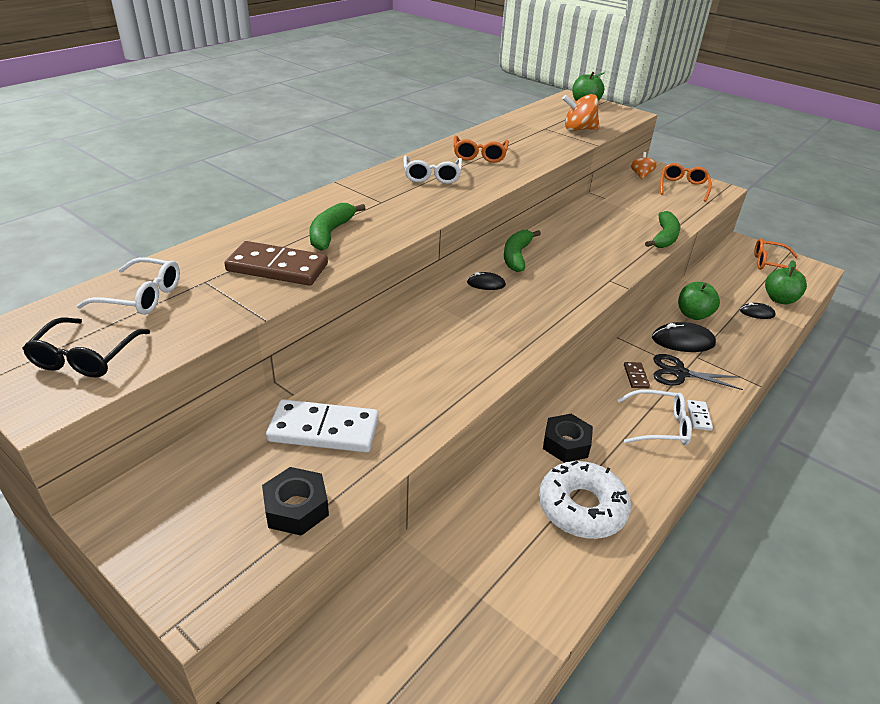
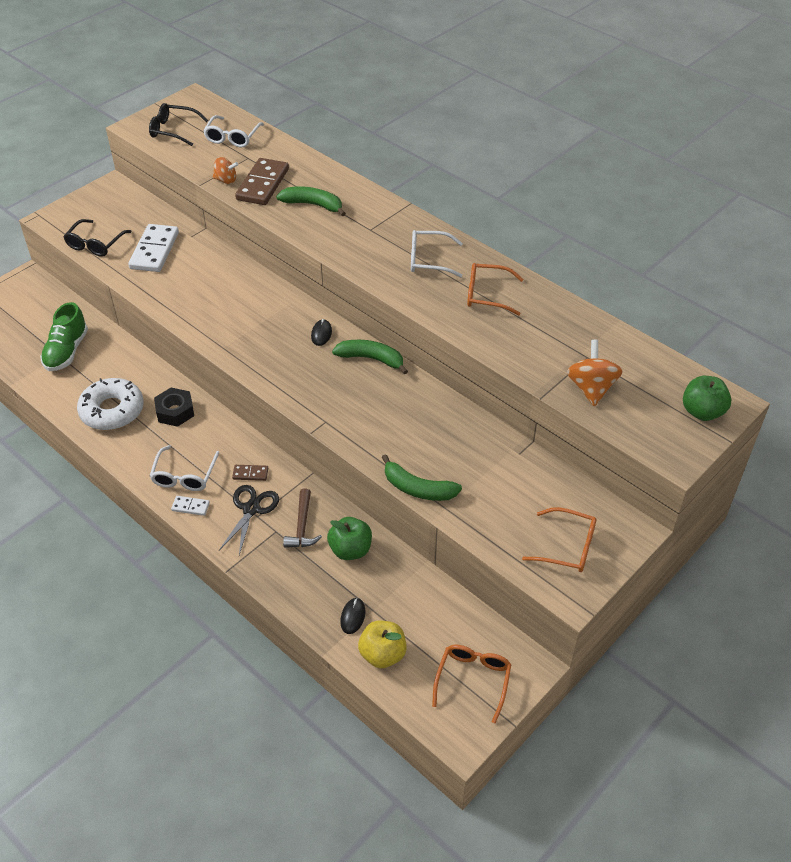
camera: 95 degrees right, 10 degrees up
(296, 508) = (95, 244): black nut -> black glasses
(472, 588) = (66, 351): none -> green shoe
(641, 175) = (599, 507): orange spinning top -> orange spinning top (226, 180)
(683, 341) = (302, 526): black mouse -> brown hammer
(779, 299) = (382, 654): green apple -> yellow apple

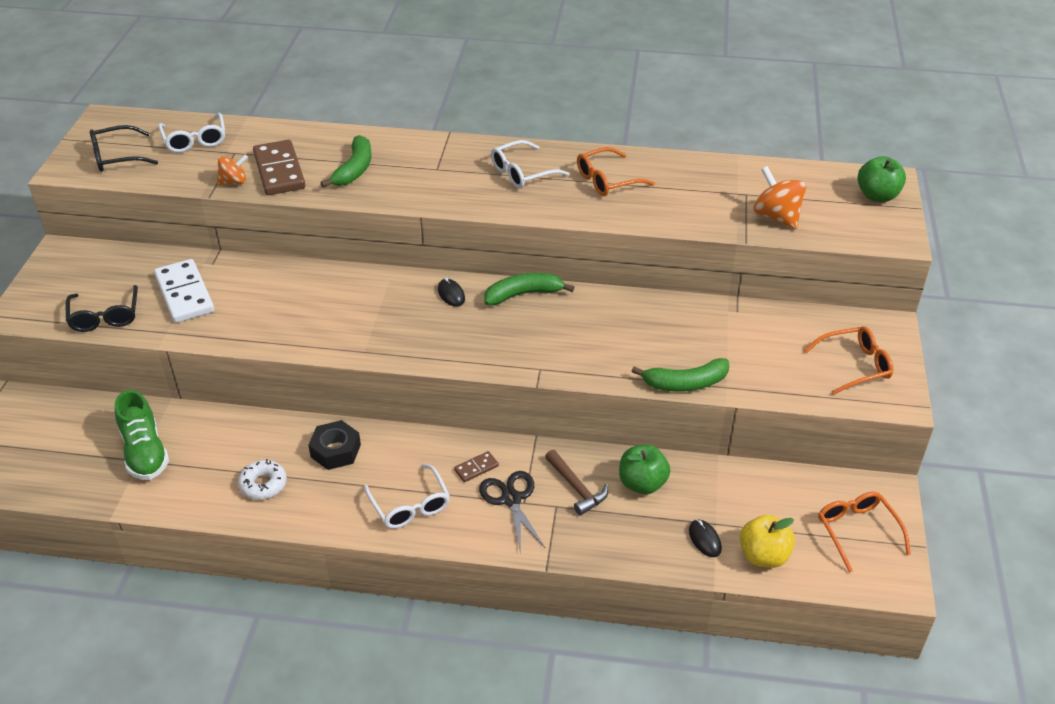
camera: 35 degrees left, 5 degrees down
(112, 411) = (263, 484): white donut -> white donut, size x0.58
(190, 507) = (447, 530): white domino -> none
(313, 205) = (354, 169): green banana -> green banana turned 120 degrees clockwise

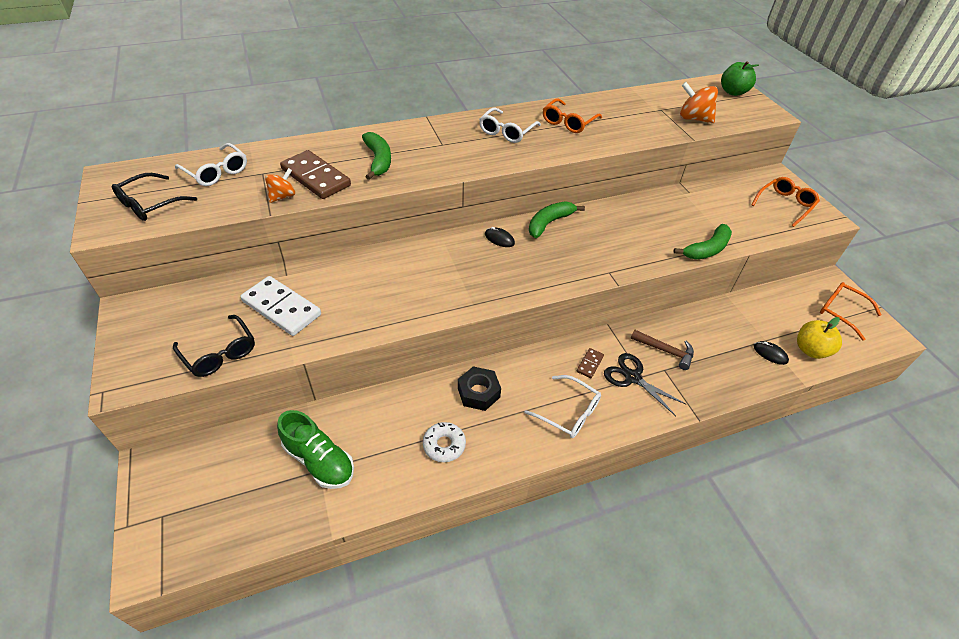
camera: 30 degrees left, 5 degrees up
(642, 483) = (701, 331): green apple -> none

